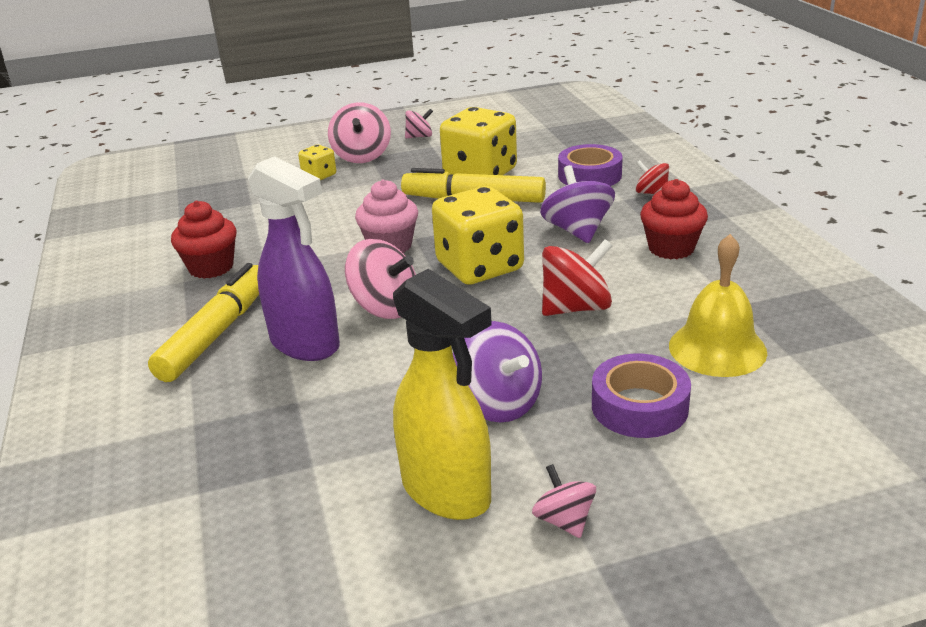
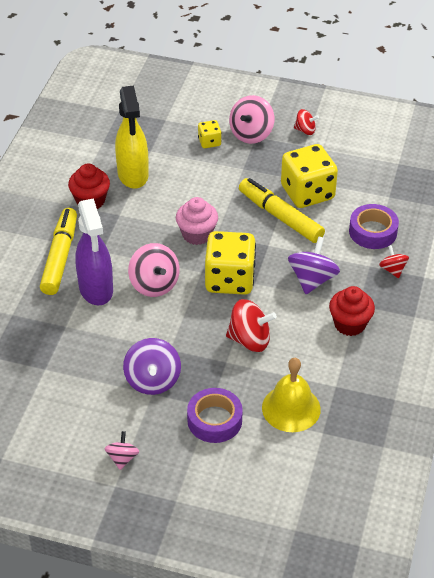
camera: 30 degrees right, 15 degrees up
(217, 333) = (60, 257): yellow marker -> yellow marker turned 45 degrees counterclockwise
(419, 136) = (305, 130): pink spinning top -> red spinning top
(447, 492) = (88, 416): yellow spray bottle -> yellow spray bottle (133, 175)

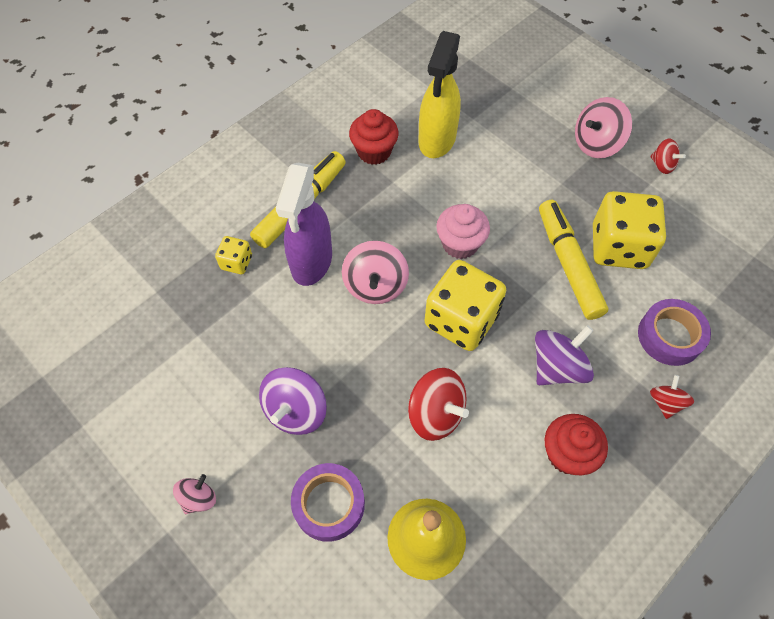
camera: 30 degrees right, 15 degrees up
(209, 142) = (543, 134): yellow dice -> yellow dice (236, 262)

